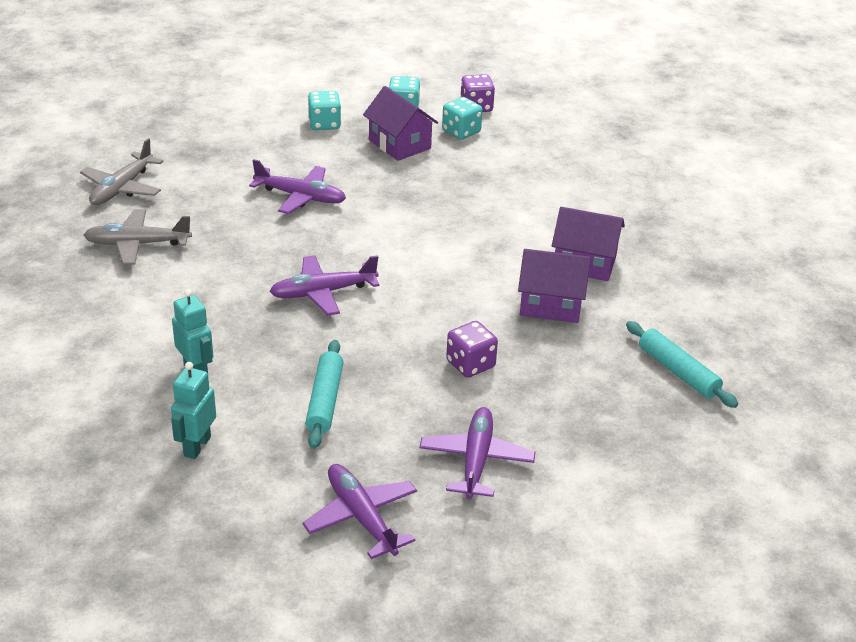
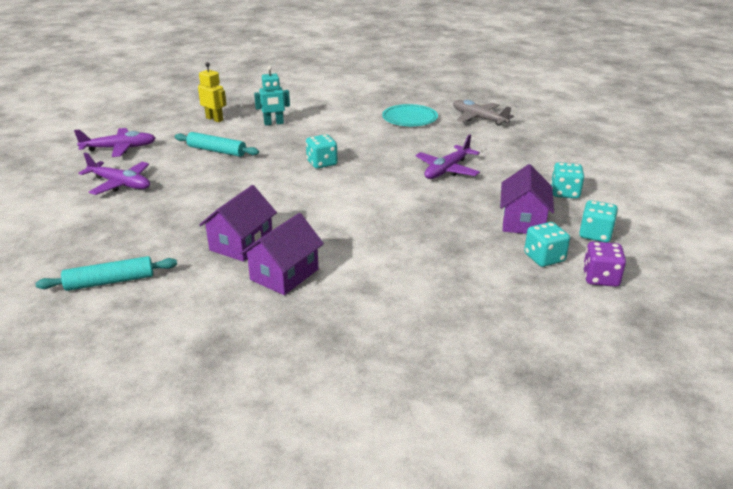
camera: 110 degrees right, 5 degrees down
(138, 244) = (409, 118): grey plane -> turquoise plate
(197, 446) = (214, 119): turquoise robot -> yellow robot
(323, 292) = (322, 163): purple plane -> turquoise dice
(399, 144) = (523, 221): purple house -> purple house turned 60 degrees counterclockwise
(470, 364) = (205, 198): purple dice -> none

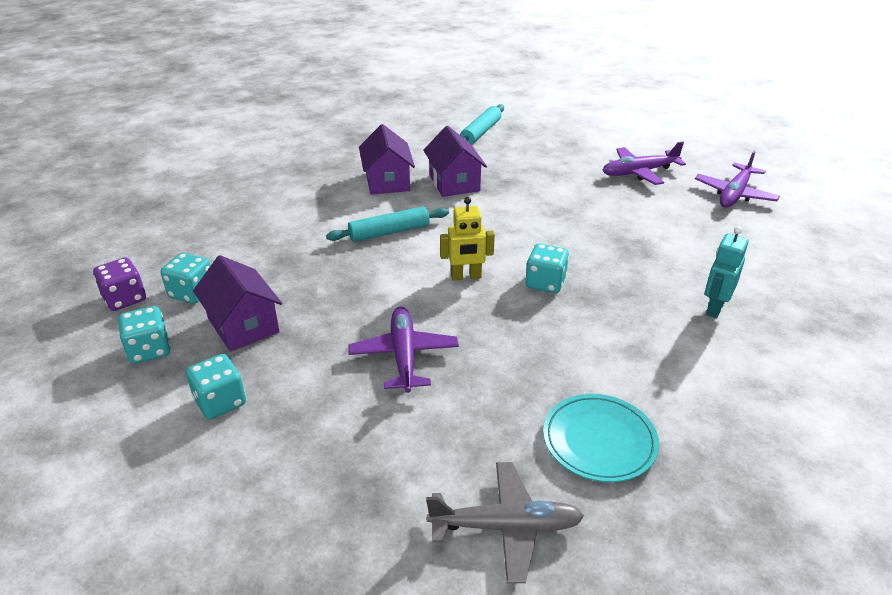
camera: 135 degrees right, 5 degrees up
(214, 119) = (778, 274): yellow robot -> yellow robot (466, 276)
(216, 151) = (663, 238): turquoise rolling pin -> turquoise rolling pin (389, 232)

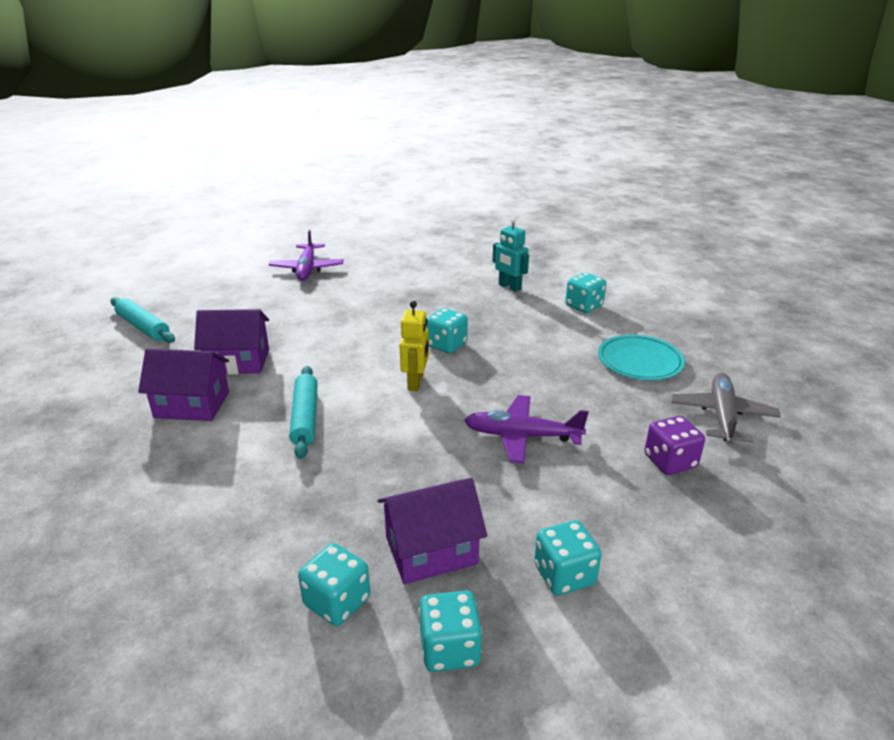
camera: 75 degrees left, 5 degrees down
(125, 299) = (311, 687): purple dice -> purple dice (670, 461)
(715, 378) = (584, 306): none -> turquoise dice
(734, 194) = (371, 243): purple plane -> none

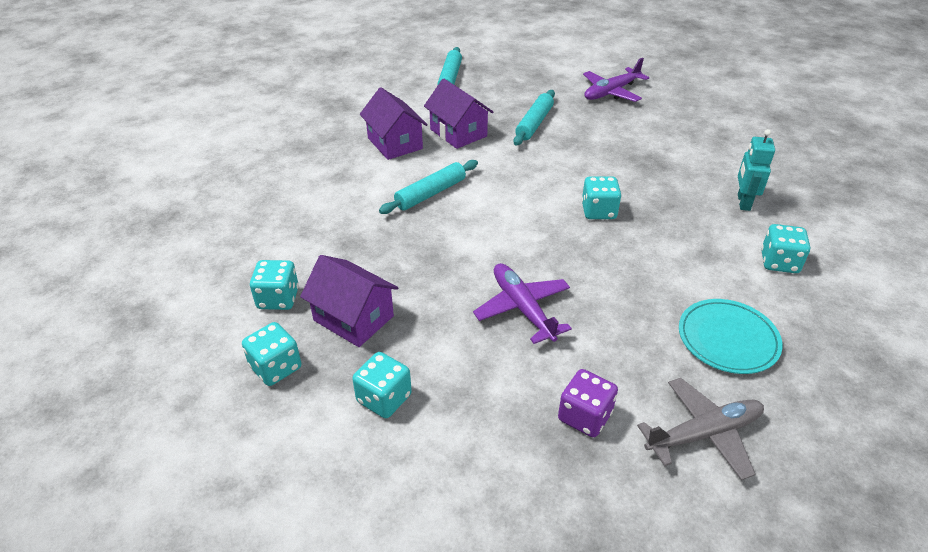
camera: 55 degrees right, 10 degrees up
(290, 319) = (534, 123): none -> turquoise rolling pin
(416, 383) = (528, 221): yellow robot -> none

